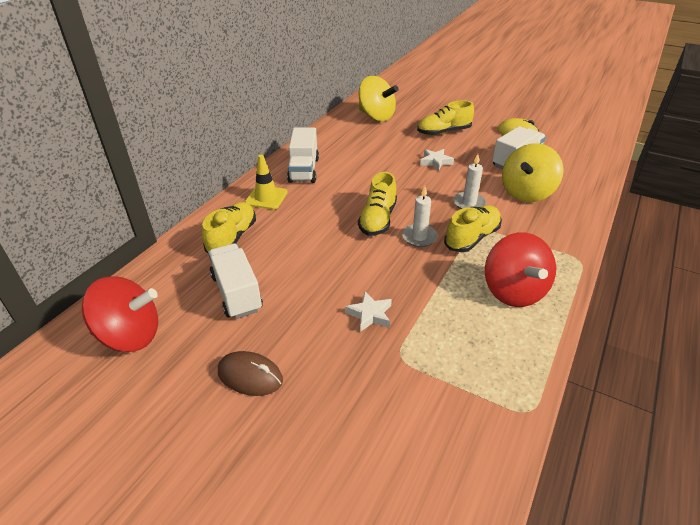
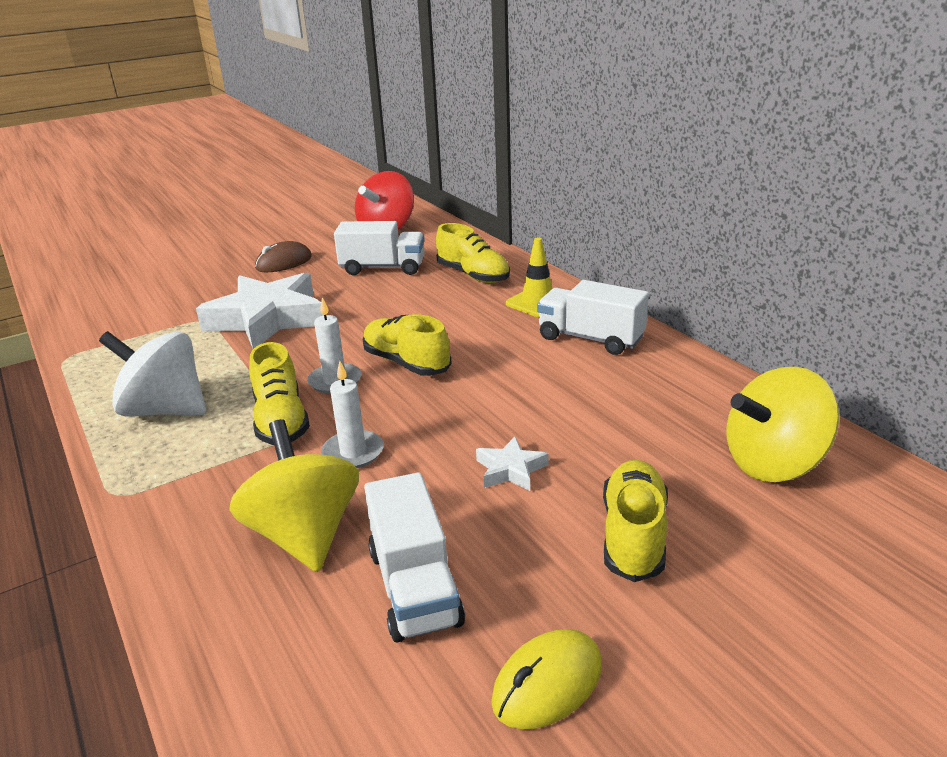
camera: 120 degrees right, 10 degrees down
(370, 314) = (267, 319): white star -> white star, size x2.33
(513, 291) = (165, 410): red spinning top -> white spinning top

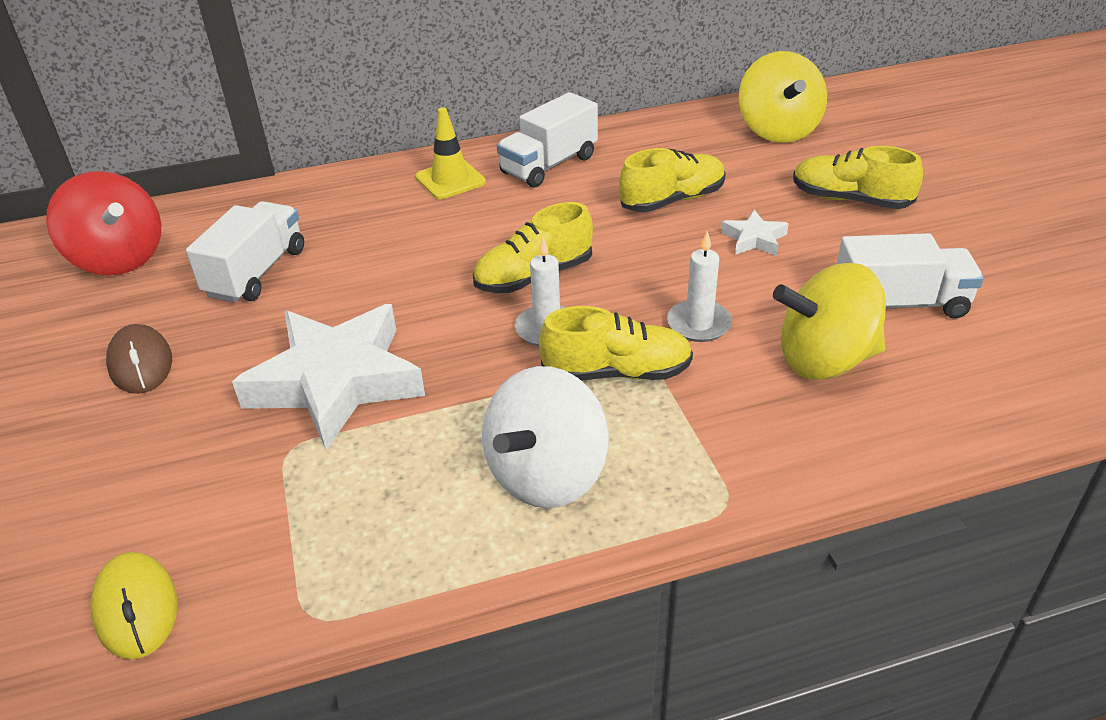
camera: 75 degrees left, 10 degrees up
(473, 275) = (344, 209): yellow shoe -> yellow shoe (672, 200)
(547, 683) = (995, 258): yellow mouse -> yellow mouse (136, 608)

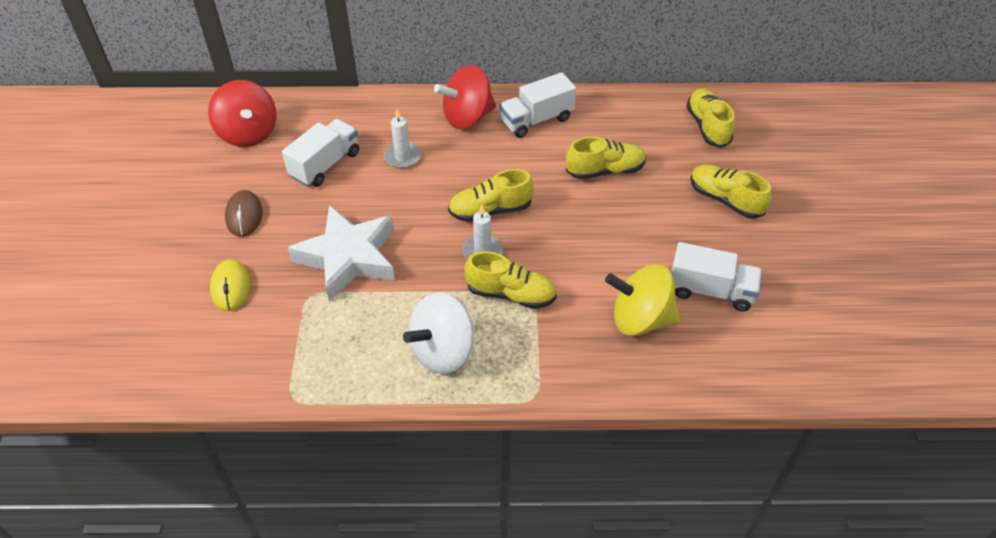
camera: 15 degrees right, 10 degrees up
(136, 608) = (209, 369): yellow mouse -> yellow mouse (231, 287)
(450, 180) = (467, 117): yellow traffic cone -> red spinning top
(699, 324) = (576, 272): white candle -> white candle (402, 157)
(754, 239) = (643, 216): white star -> none
(777, 131) = (707, 126): yellow spinning top -> yellow shoe

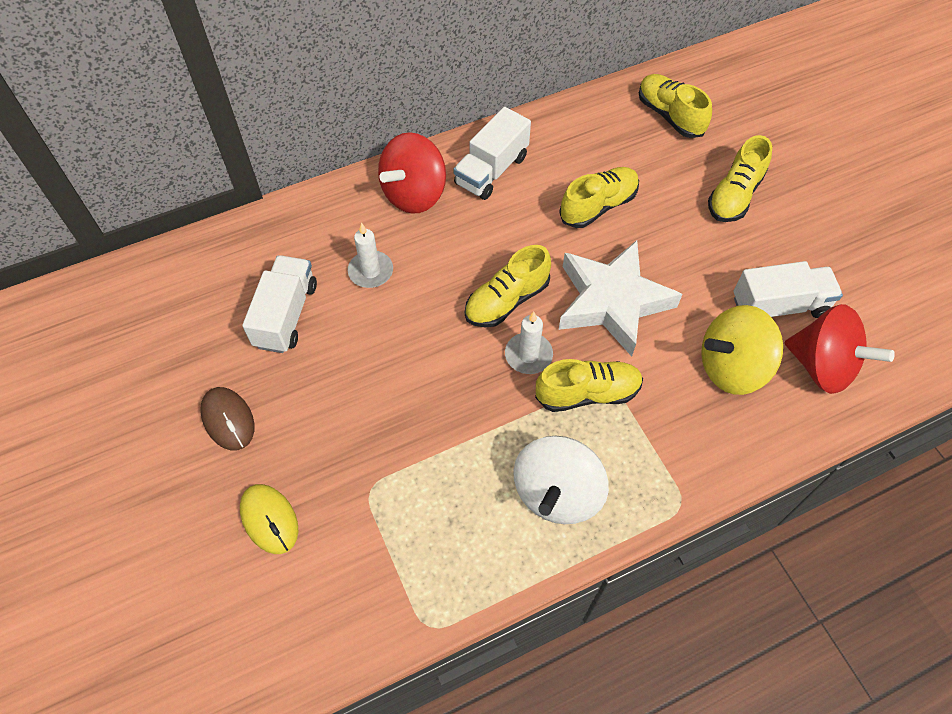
camera: 25 degrees left, 10 degrees up
(248, 133) = (166, 309): red spinning top -> red spinning top (822, 366)
(348, 257) = (384, 423): white star -> white star (612, 302)
(725, 200) = (734, 195): yellow shoe -> yellow shoe turned 75 degrees counterclockwise

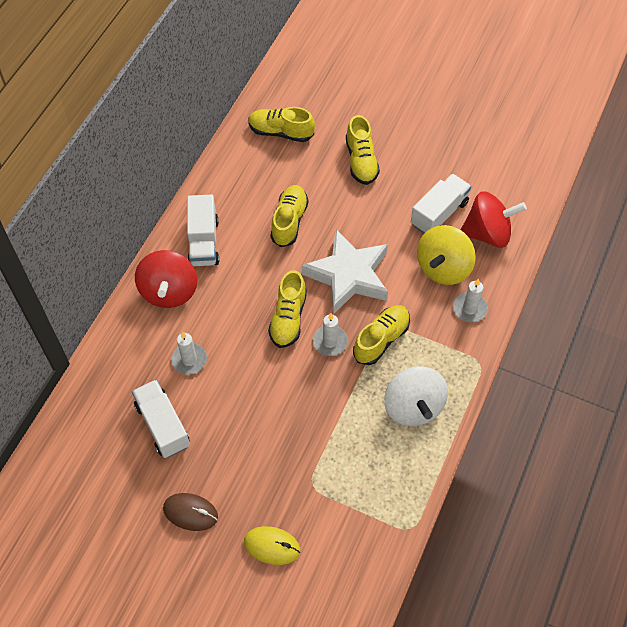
camera: 40 degrees left, 0 degrees up
(724, 434) = (469, 309): none -> white candle

